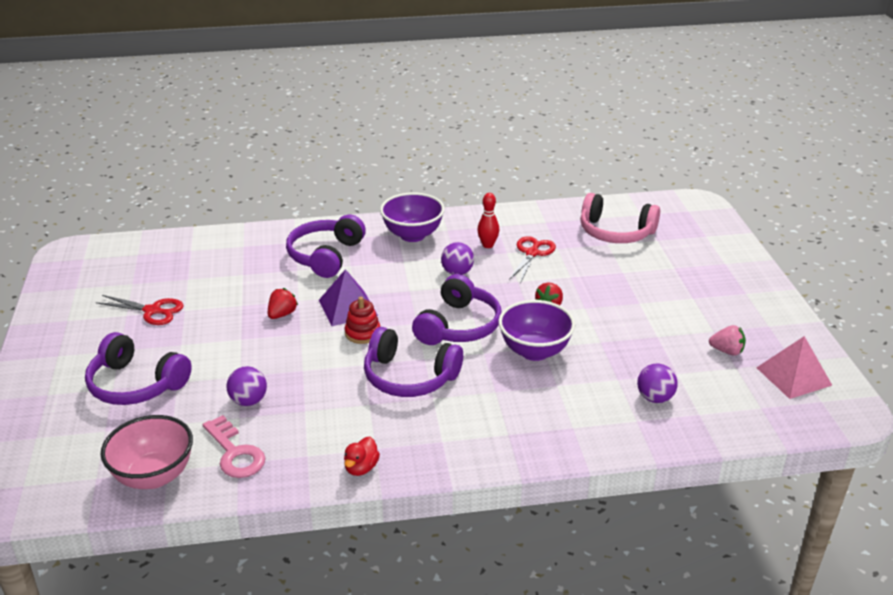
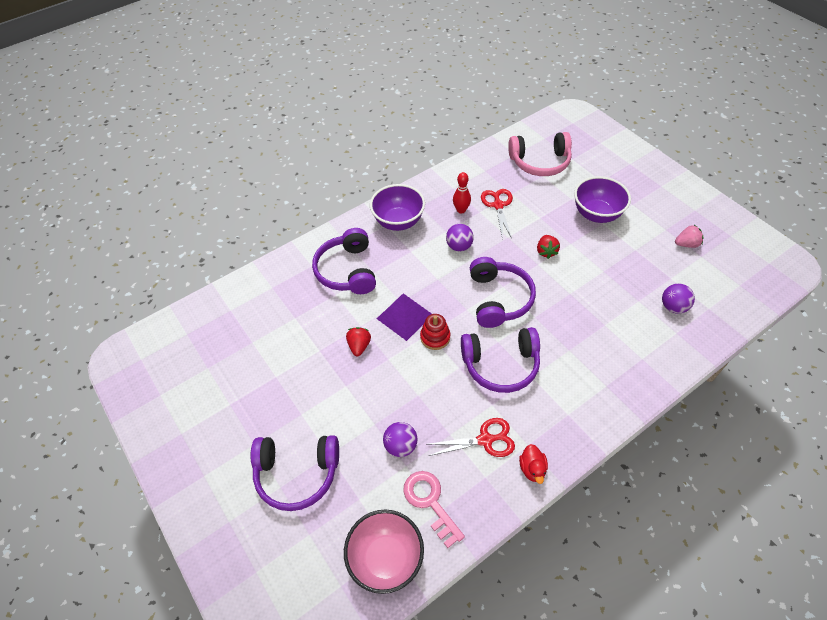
camera: 25 degrees left, 20 degrees up
(152, 311) = (249, 390): red scissors -> red scissors (485, 440)
(235, 453) = (430, 503): pink key -> pink key turned 150 degrees counterclockwise
(534, 351) = (567, 299): purple bowl -> purple bowl (596, 214)
(793, 376) = (739, 248): pink pyramid -> none

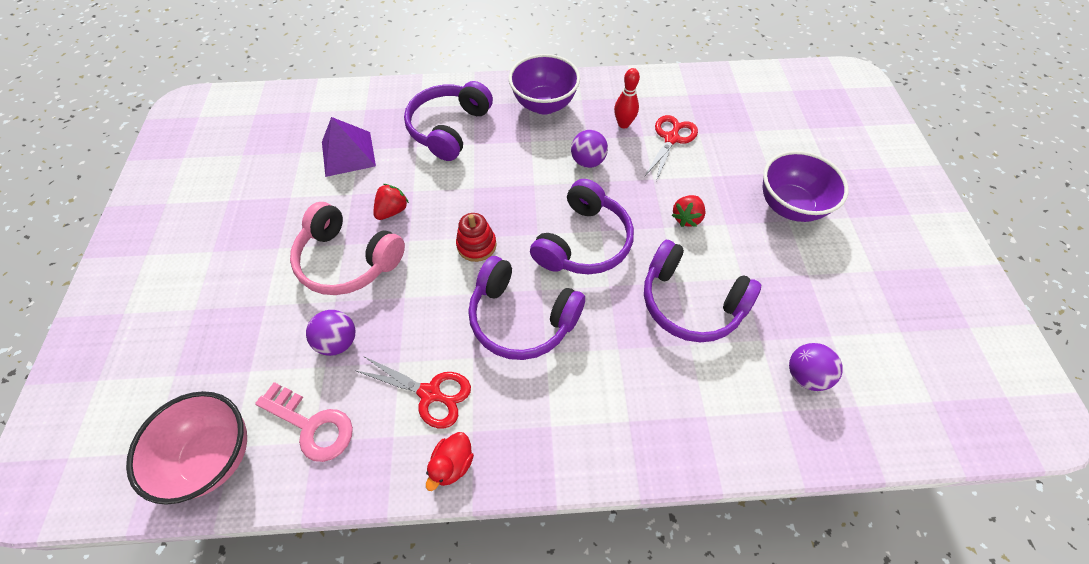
camera: 30 degrees right, 5 degrees up
(297, 474) = (220, 306): purple headphones -> purple headphones (690, 302)
(404, 316) = (464, 205): purple pyramid -> purple pyramid (348, 153)
(430, 503) = (311, 425): pink key -> pink key turned 120 degrees clockwise
(540, 162) = (764, 114): pink headphones -> pink headphones (348, 260)
(686, 244) = (890, 304): pink strawberry -> none

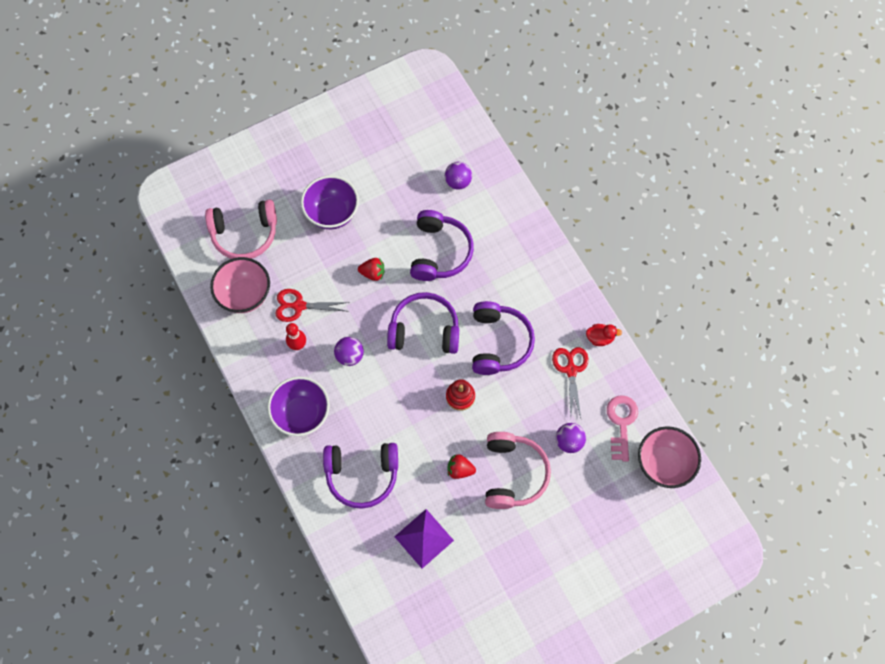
camera: 115 degrees left, 10 degrees up
(704, 101) = (245, 295): none -> pink bowl
(783, 121) = (244, 234): none -> pink headphones

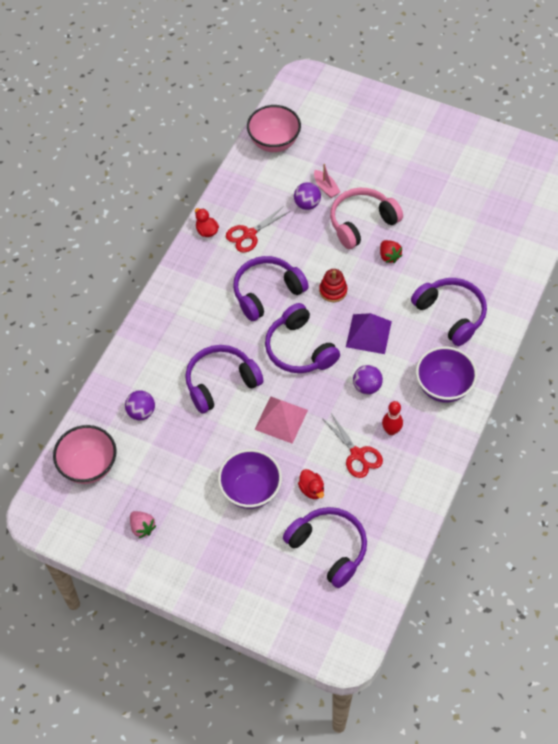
camera: 125 degrees left, 10 degrees down
(244, 234) = (329, 548): pink headphones -> purple headphones
(245, 295) = (384, 504): pink bowl -> pink bowl (89, 466)
(298, 254) = (311, 489): none -> red duck
(362, 127) = (142, 527): none -> pink strawberry
(373, 273) = (281, 419): red strawberry -> pink pyramid
(424, 538) = (458, 247): purple pyramid -> purple pyramid (368, 334)
(576, 471) = (326, 188): none -> pink boat
(621, 423) = (265, 182): pink key -> none

